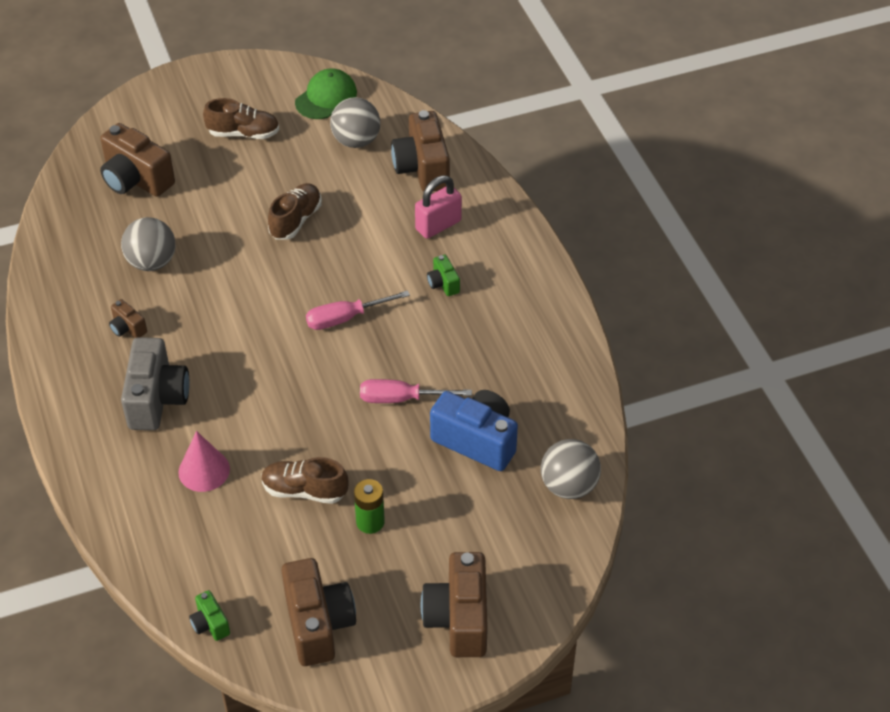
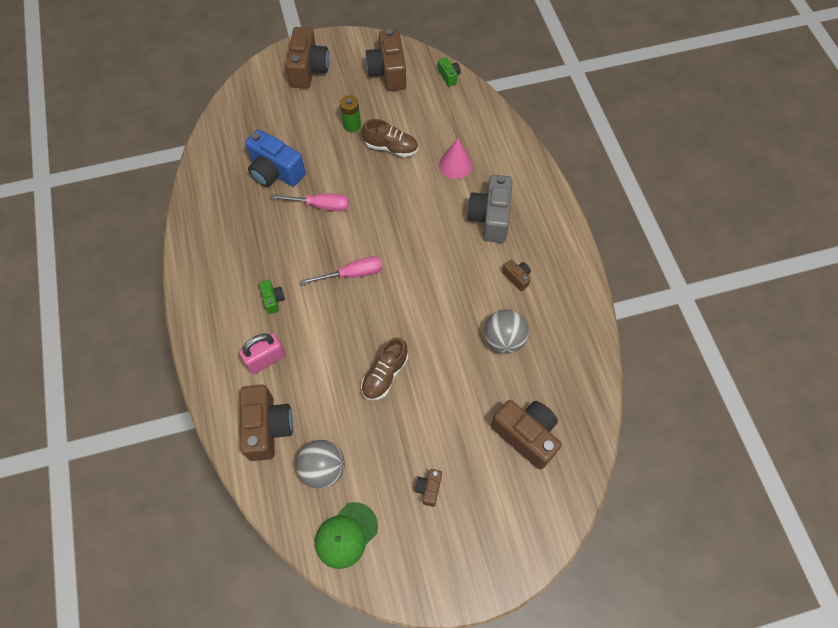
camera: 175 degrees left, 15 degrees up
(243, 133) = (429, 489): brown shoe -> brown camera
(568, 486) = (224, 138): grey ball -> none

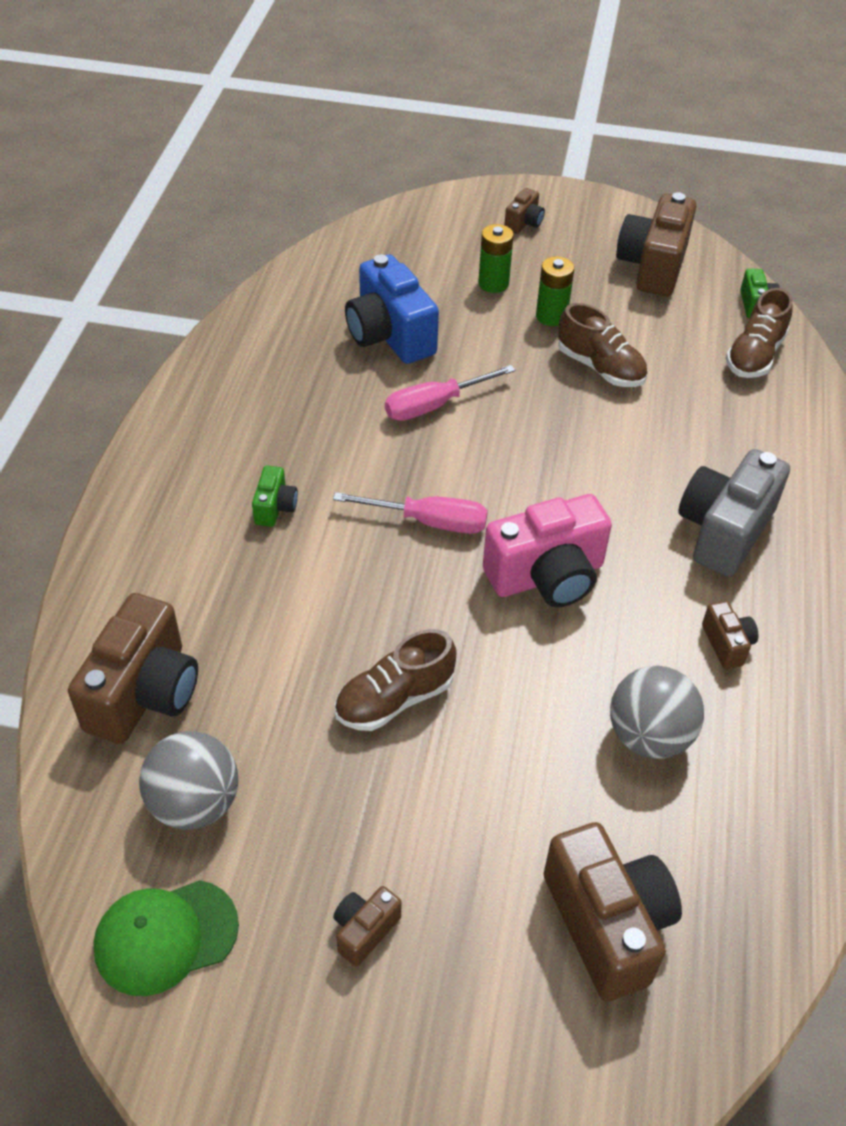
camera: 25 degrees right, 15 degrees down
(266, 359) = (208, 589): pink padlock -> none
(308, 70) = (524, 223): brown camera -> brown camera, size x0.48
(312, 116) = (493, 283): none -> green battery
(320, 205) = (434, 405): pink screwdriver -> pink screwdriver turned 120 degrees clockwise
(422, 279) = (547, 576): none -> pink camera
(455, 165) = (701, 431): pink cone -> none
(461, 109) = (754, 355): none -> brown shoe

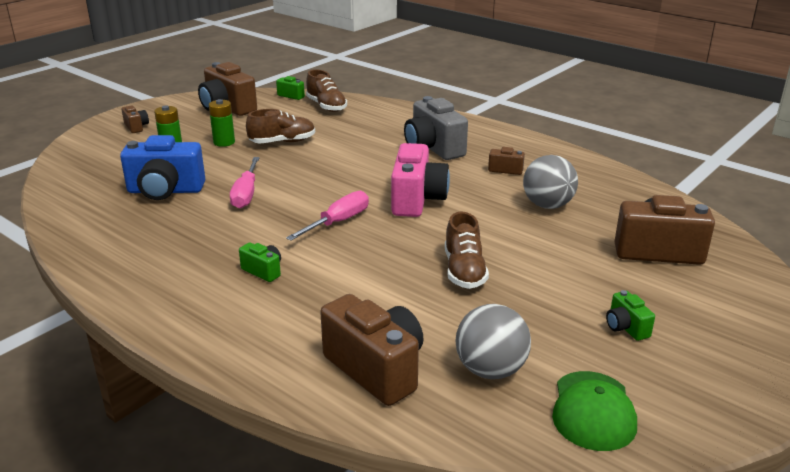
camera: 60 degrees left, 20 degrees down
(364, 930) = (626, 327): brown camera -> green camera

